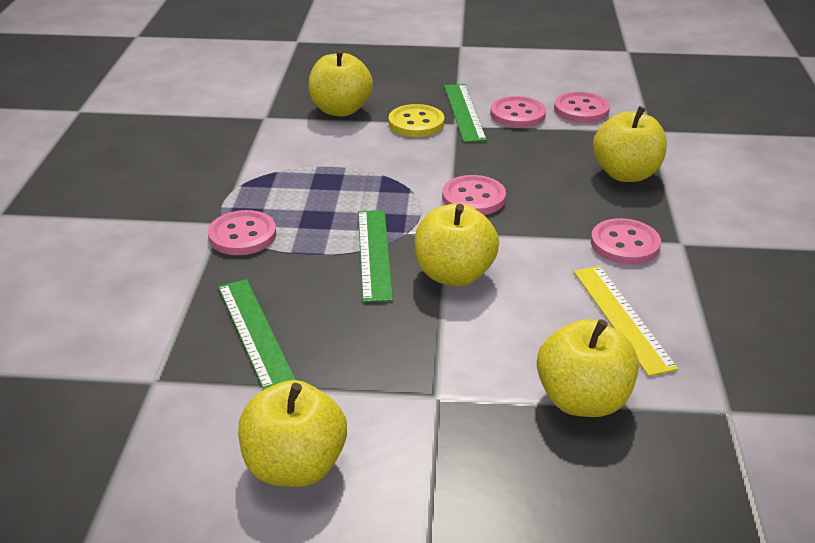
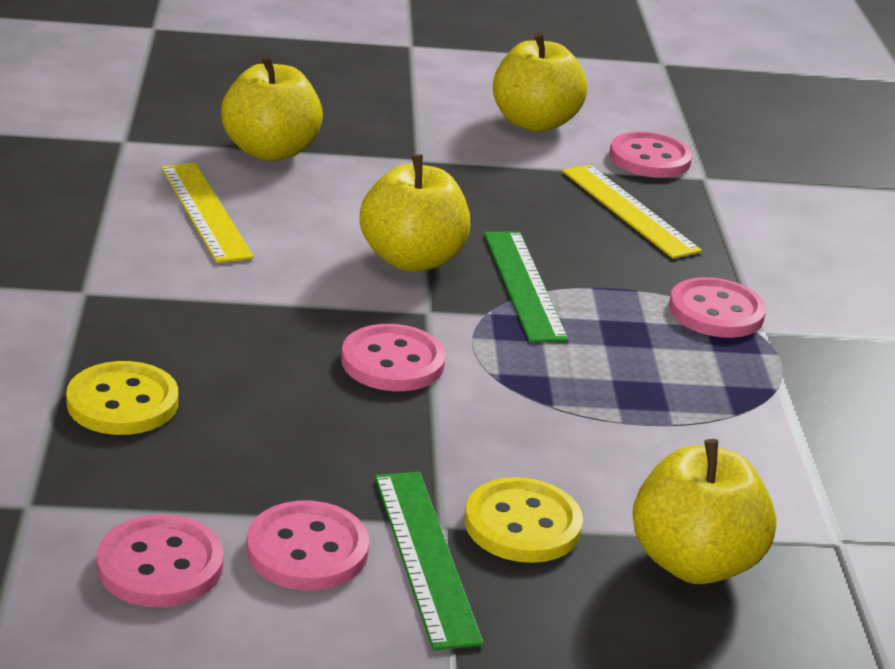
camera: 170 degrees right, 5 degrees down
(254, 332) = (629, 210): green ruler -> yellow ruler
(625, 174) = (122, 402): yellow apple -> yellow button
(625, 244) = (170, 290): pink button -> pink button (650, 158)

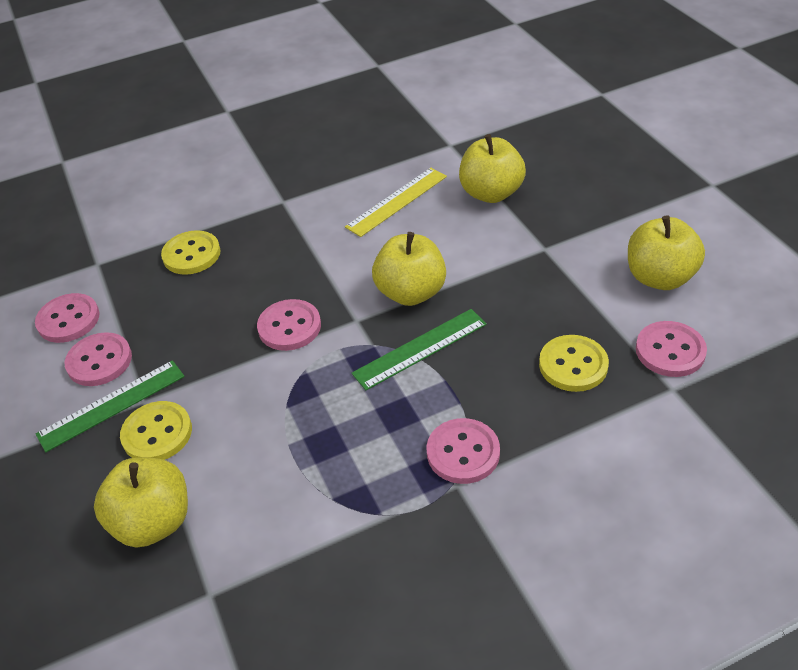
camera: 75 degrees right, 15 degrees up
(629, 210) = (573, 365): yellow ruler -> yellow button

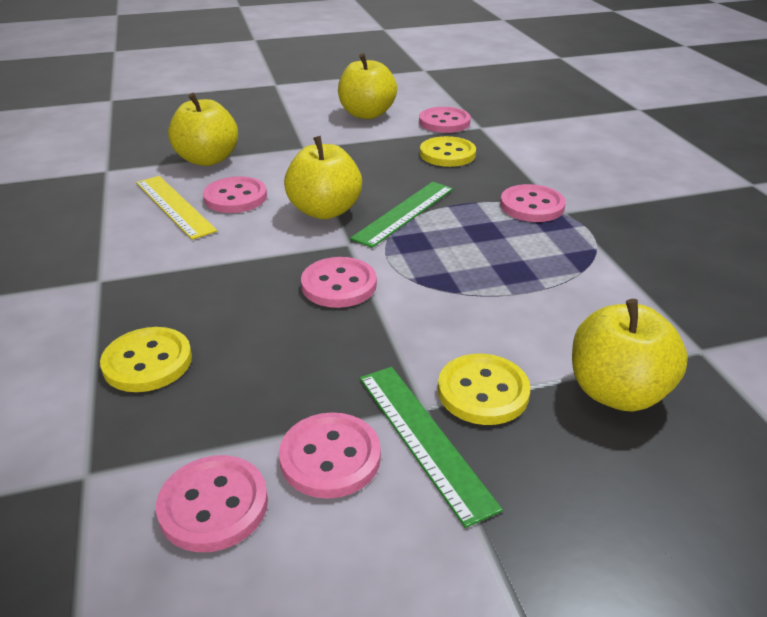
camera: 85 degrees left, 10 degrees down
(420, 349) = (404, 213): green ruler -> green ruler turned 60 degrees clockwise
(421, 231) = (235, 197): none -> pink button

